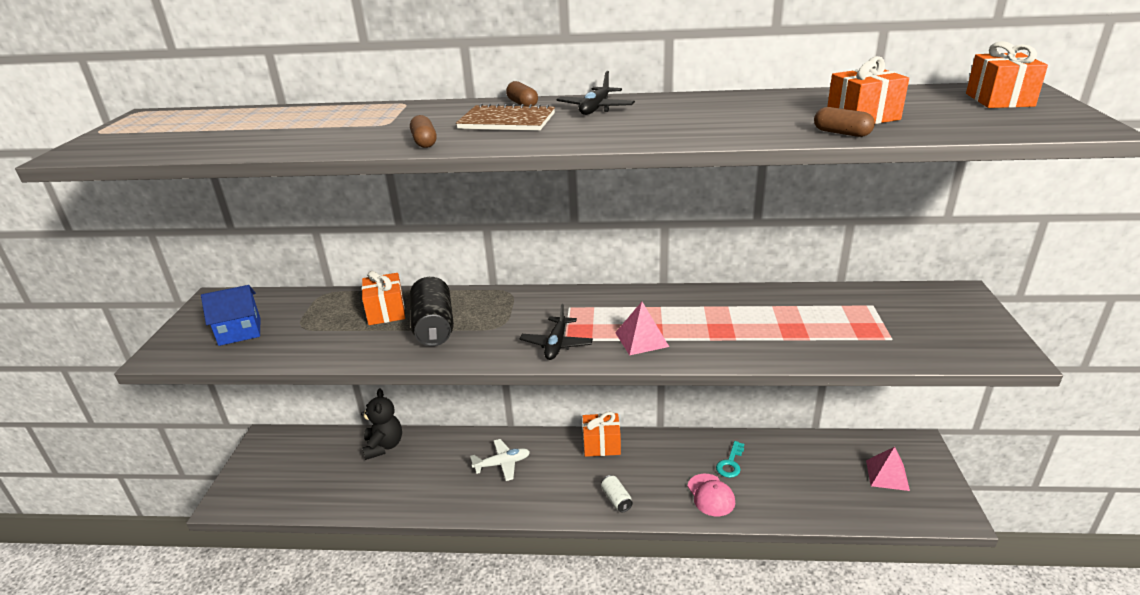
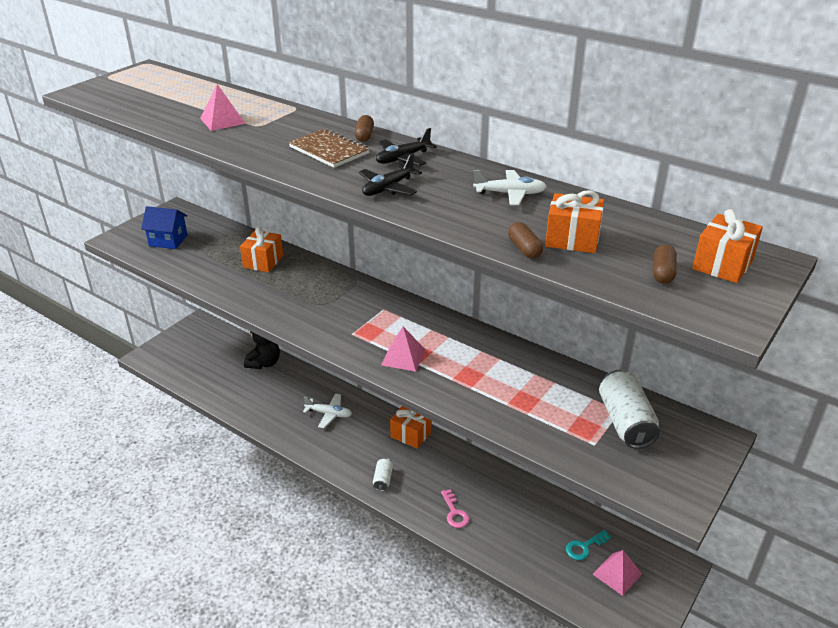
camera: 30 degrees right, 5 degrees up
(333, 130) = (222, 121): none -> pink pyramid
(424, 142) = (255, 152): brown capsule -> brown capsule (663, 273)
(433, 326) = (280, 286): black can -> none
(556, 344) = (342, 335): black plane -> black plane (388, 188)
(711, 495) = (454, 512): pink cap -> pink key
(730, 463) = (495, 497): turquoise key -> turquoise key (584, 547)
(745, 105) = (510, 194): none -> white plane
(889, 311) = (625, 422): none -> white can

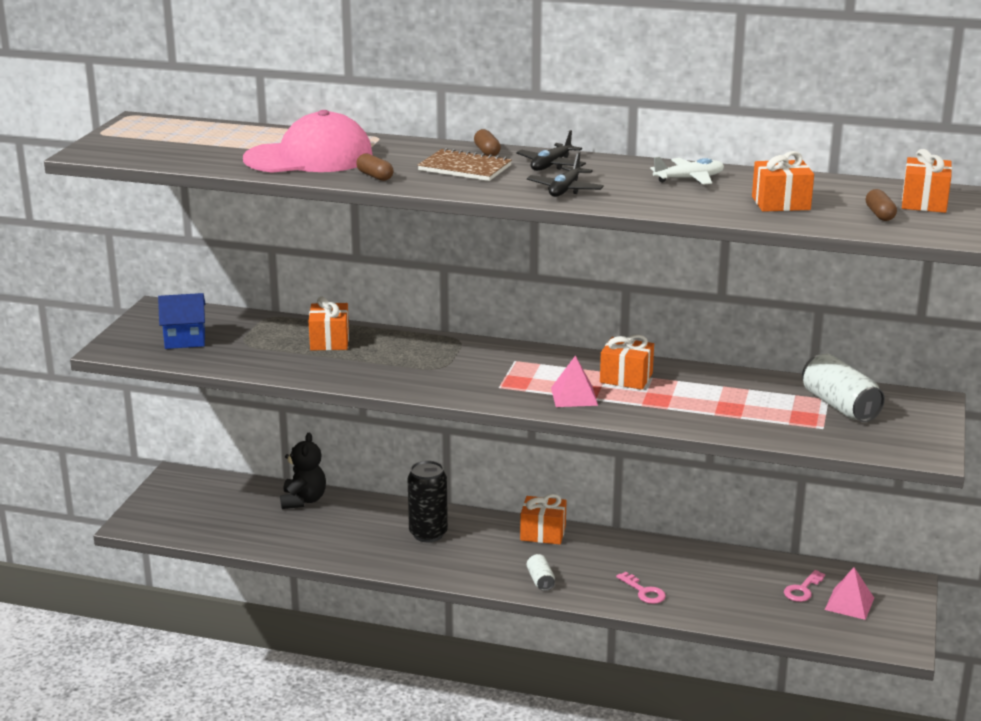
camera: 20 degrees left, 10 degrees down
(222, 121) = (309, 157): pink pyramid -> pink cap
(329, 414) = (428, 534): white plane -> black can
(458, 347) = (626, 378): none -> orange gift
(524, 249) = (745, 215): brown capsule -> brown capsule (375, 176)
(584, 547) = (802, 589): turquoise key -> pink key

